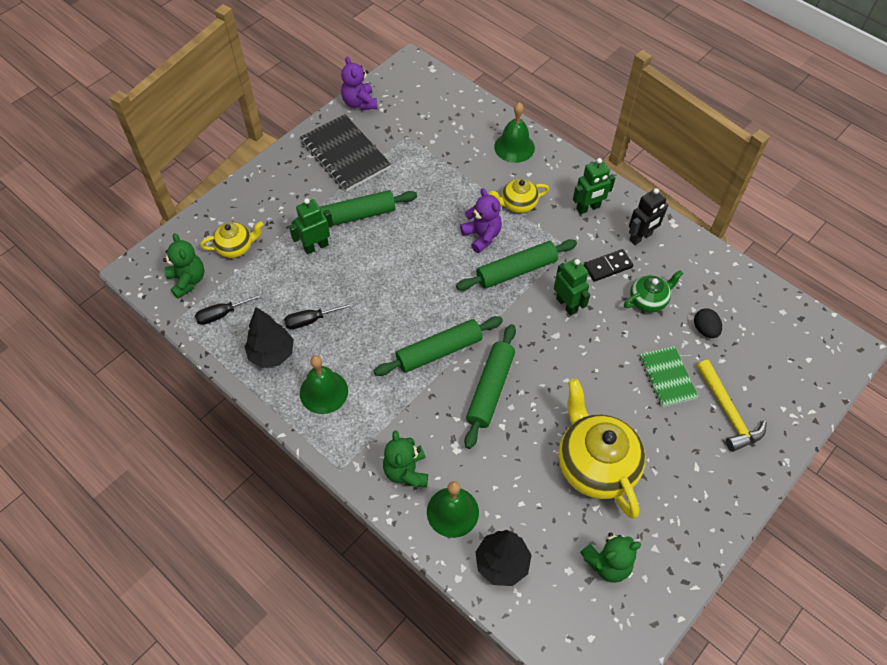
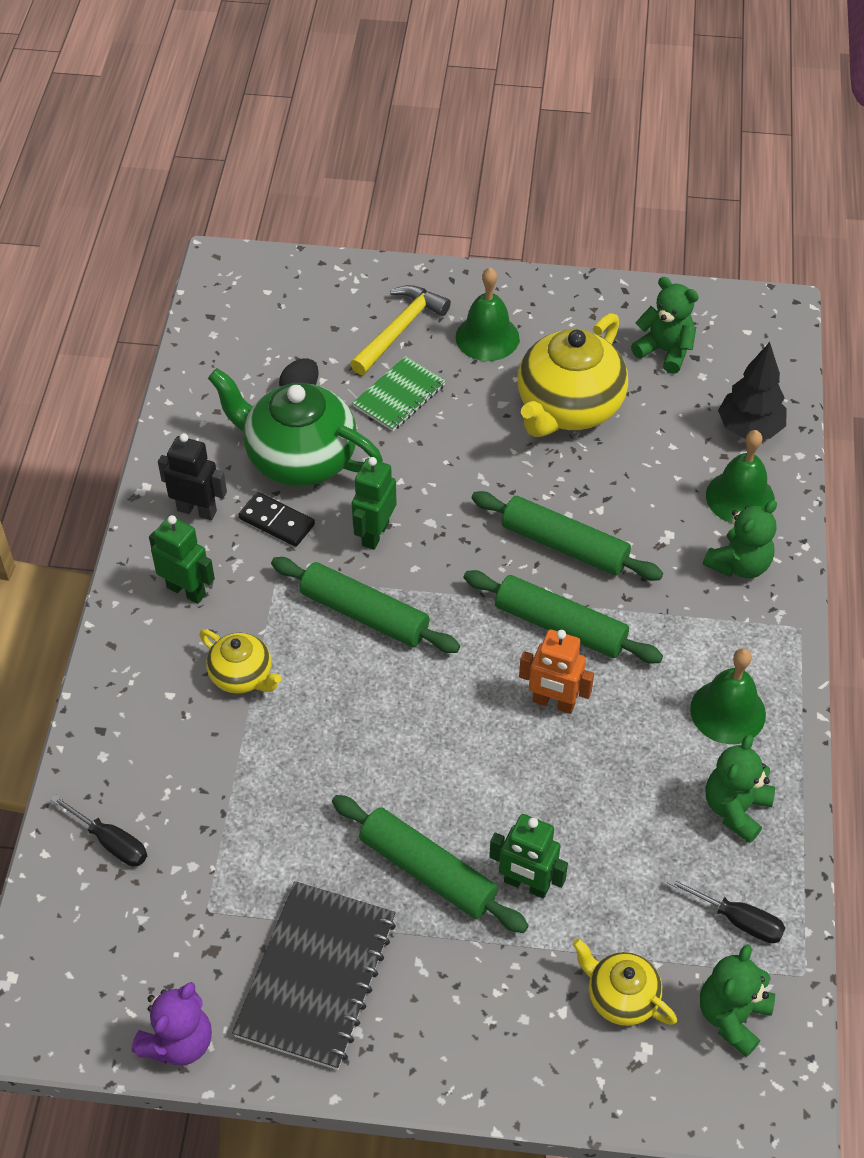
camera: 125 degrees left, 5 degrees down
(272, 354) = (735, 809): black tree -> green teddy bear
(311, 320) = (646, 800): black screwdriver -> black screwdriver (110, 842)
(396, 317) = (553, 703): none -> orange robot
(482, 236) = (336, 686): purple teddy bear -> none
(490, 389) = (564, 545): green rolling pin -> green rolling pin turned 45 degrees clockwise
(514, 147) = (125, 743): green bell -> green bell (487, 337)
(648, 300) = (299, 458): green teapot -> green teapot, size x1.90

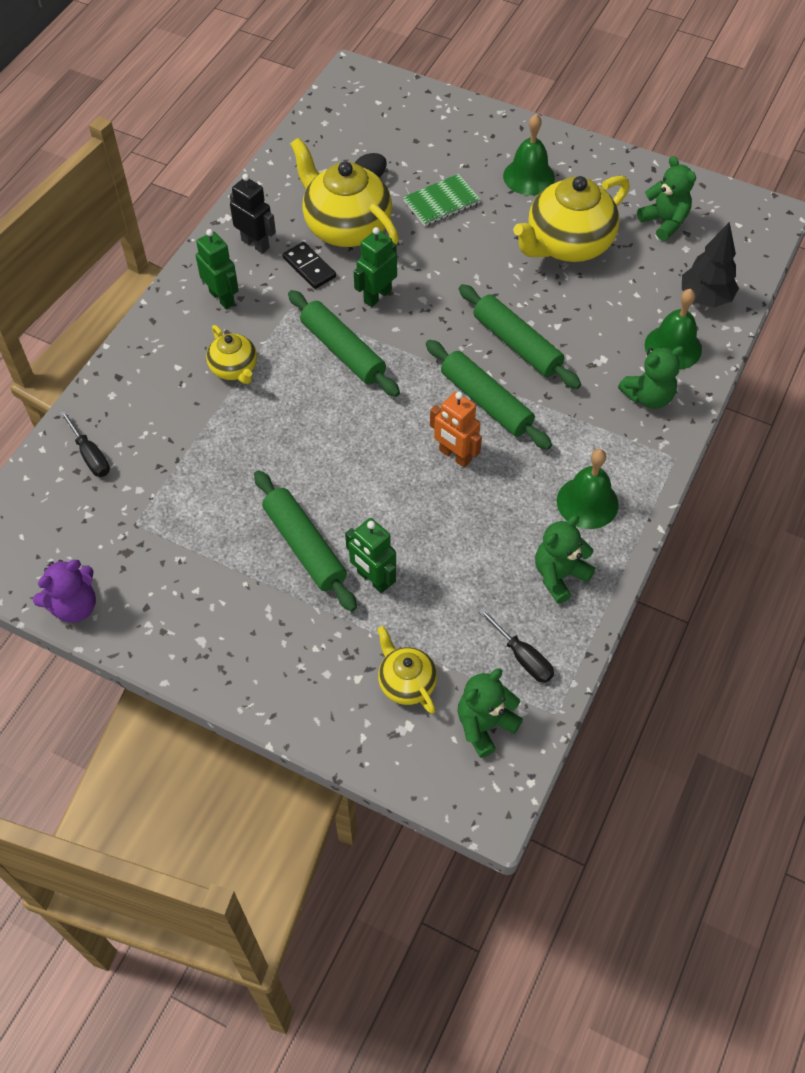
camera: 20 degrees right, 5 degrees up
(299, 458) = (346, 227): green teapot -> yellow teapot
(316, 976) = (190, 594): black notebook -> none
(399, 329) = (464, 154): yellow hammer -> none

